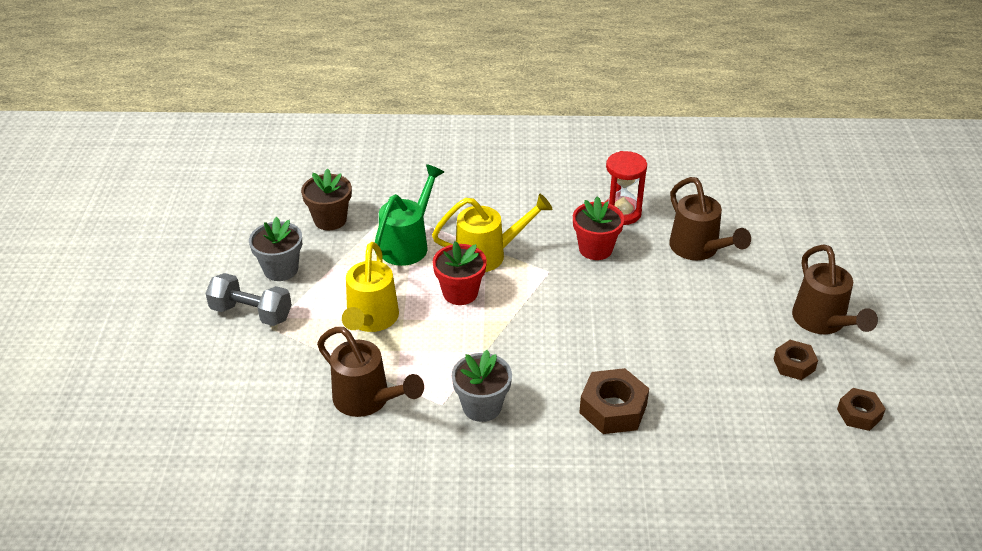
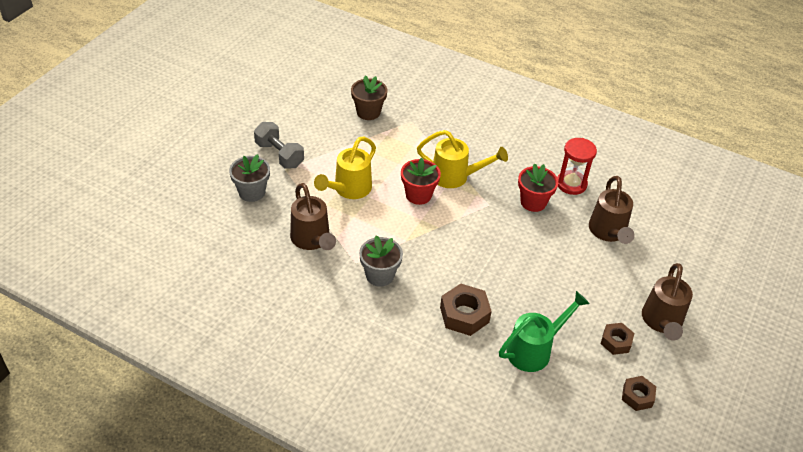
camera: 25 degrees right, 5 degrees up
(281, 269) = (315, 133): grey flower pot -> grey flower pot (252, 192)
(408, 244) = (407, 148): green watering can -> green watering can (534, 350)

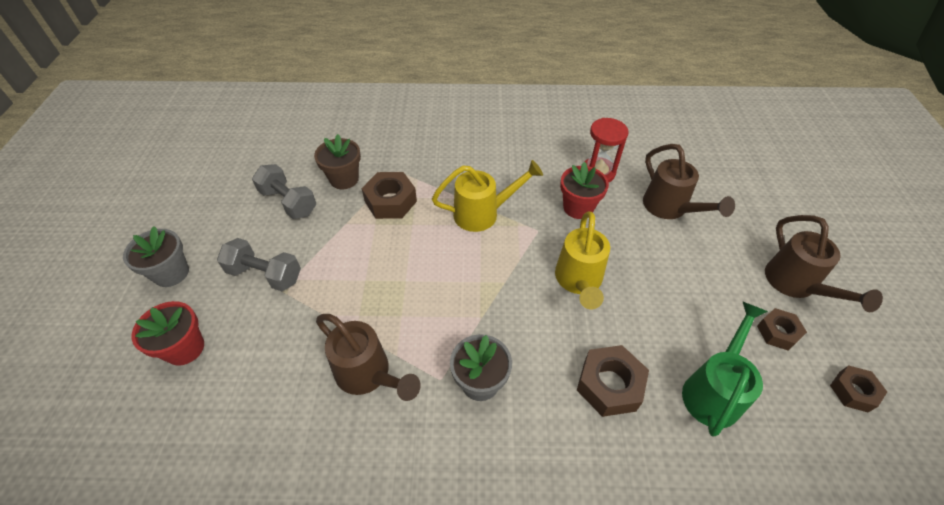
camera: 25 degrees left, 5 degrees up
(252, 192) = (253, 343): grey flower pot -> grey flower pot (171, 273)
(320, 113) = (289, 202): none -> grey dumbbell
(349, 189) = (375, 282): yellow watering can -> yellow watering can (578, 281)
(392, 141) = (390, 201): none -> brown nut
(418, 195) = (458, 253): red flower pot -> red flower pot (185, 348)

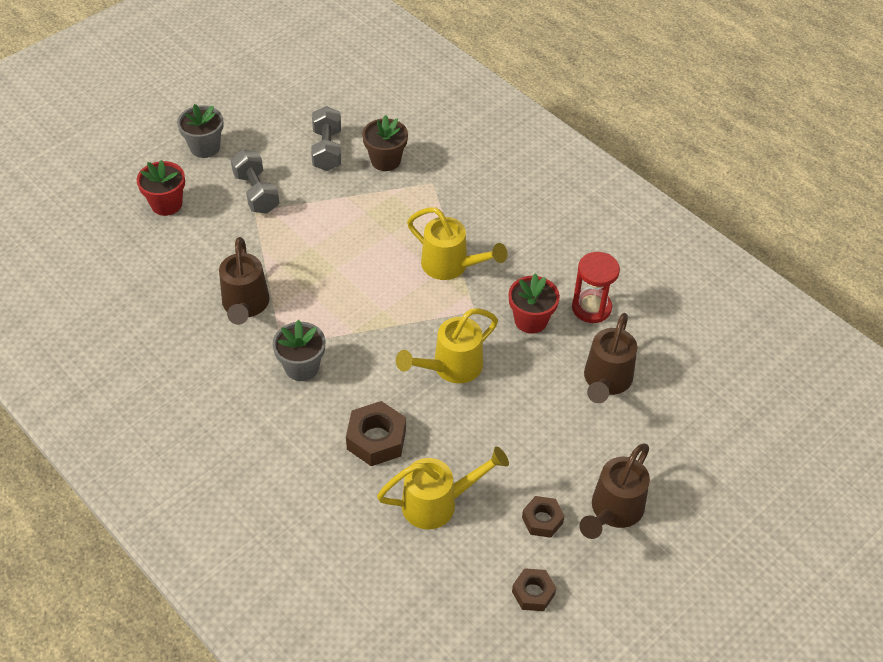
camera: 45 degrees right, 0 degrees up
(390, 201) = (397, 204): brown nut -> none
(713, 390) = (438, 503): green watering can -> yellow watering can

